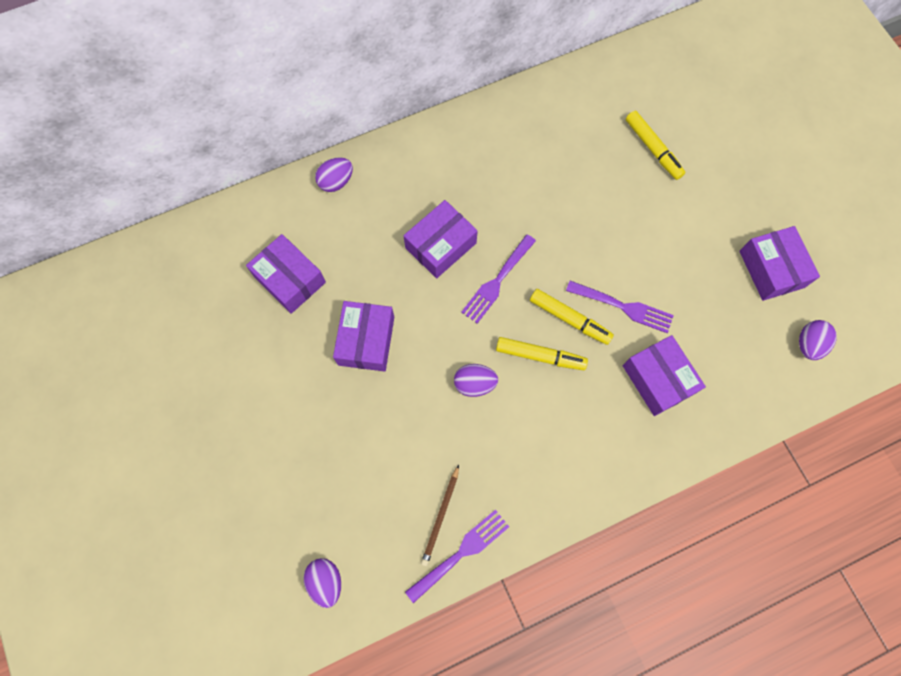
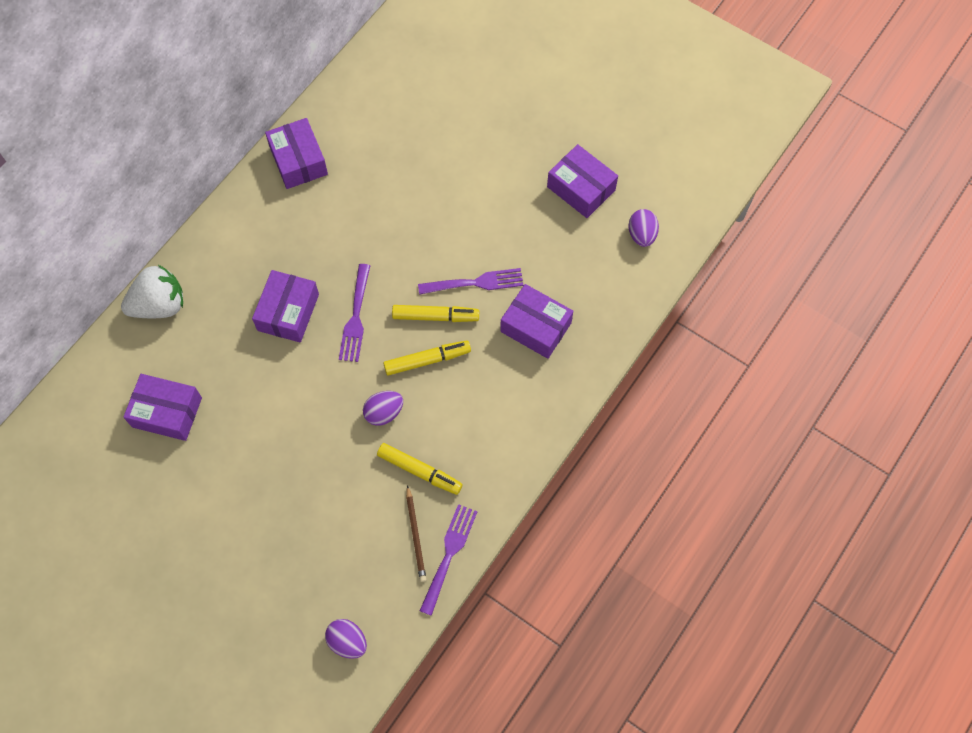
camera: 30 degrees left, 5 degrees down
(336, 182) = (159, 305): purple egg -> white strawberry
(366, 340) = (268, 428): purple box -> purple box (298, 161)
(653, 149) = (429, 135): yellow marker -> yellow marker (420, 471)

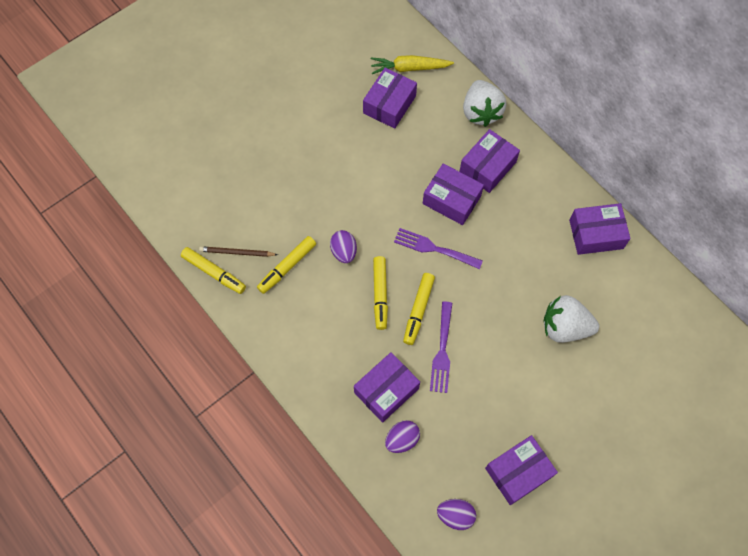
camera: 105 degrees right, 0 degrees up
(107, 401) = (409, 68): none -> yellow carrot
(235, 283) = (487, 167): none -> purple box
(348, 641) = (176, 190): purple egg -> purple egg (402, 439)
(416, 173) = (564, 327): none -> white strawberry
(449, 554) = (214, 273): purple fork -> yellow marker

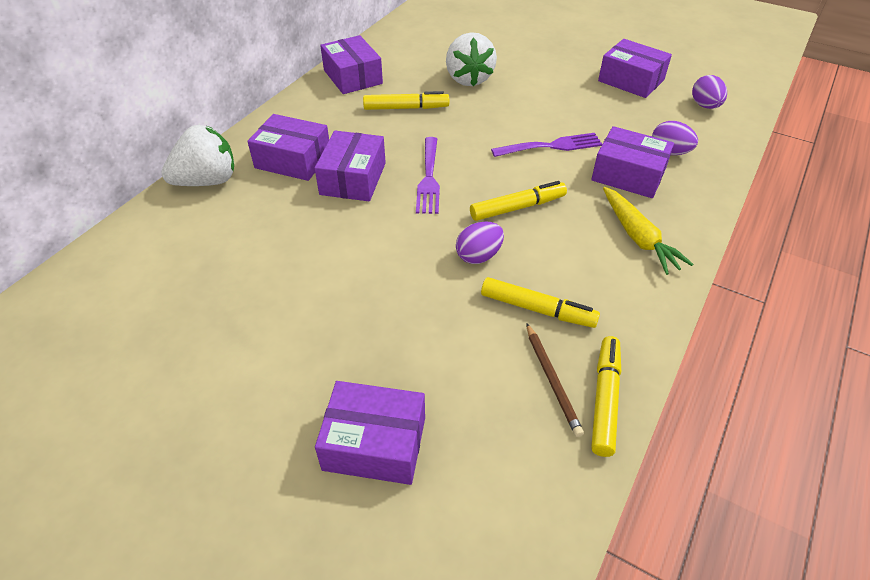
camera: 110 degrees left, 20 degrees down
(389, 104) = (210, 272): purple box -> purple box (374, 443)
(409, 68) = (135, 266): yellow carrot -> yellow carrot (638, 237)
(418, 310) = (516, 173): yellow marker -> yellow marker (406, 108)

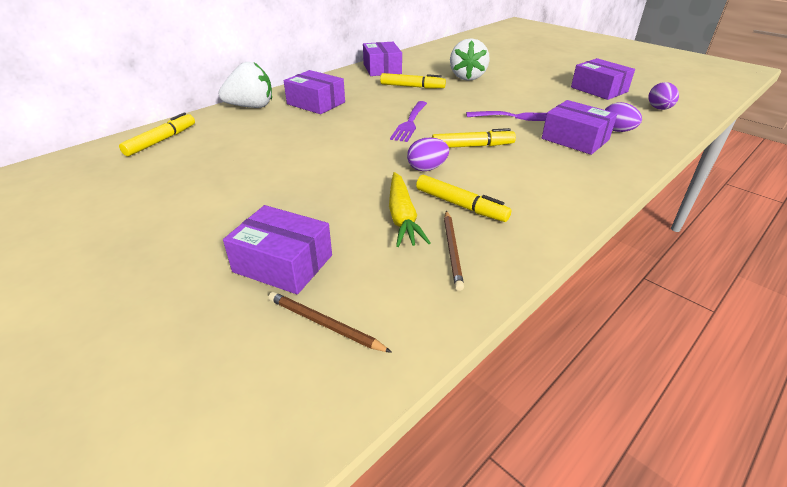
camera: 15 degrees right, 10 degrees down
(353, 178) = (353, 117): purple box -> none
(458, 518) = (324, 324): none -> brown pencil
(604, 399) = (494, 270): yellow marker -> yellow marker (161, 140)
(638, 237) = (568, 175): yellow carrot -> yellow carrot (402, 217)

